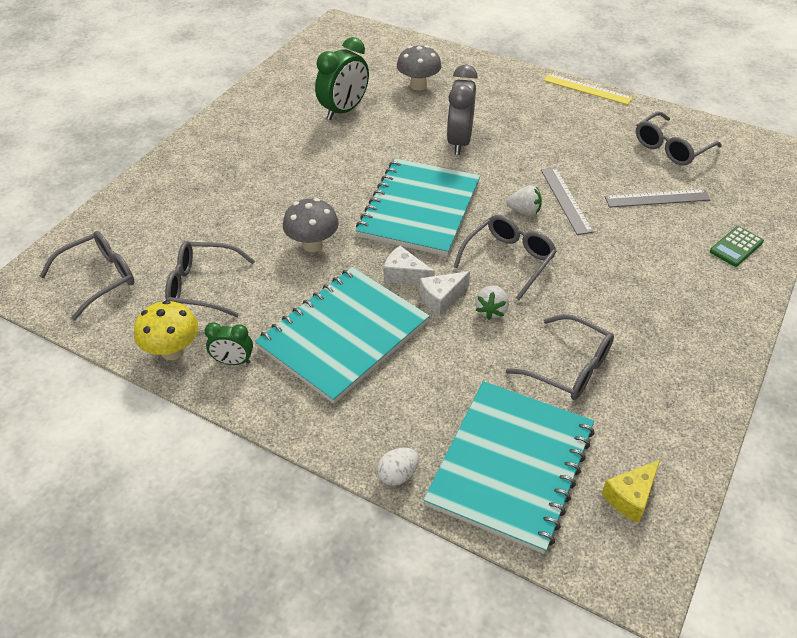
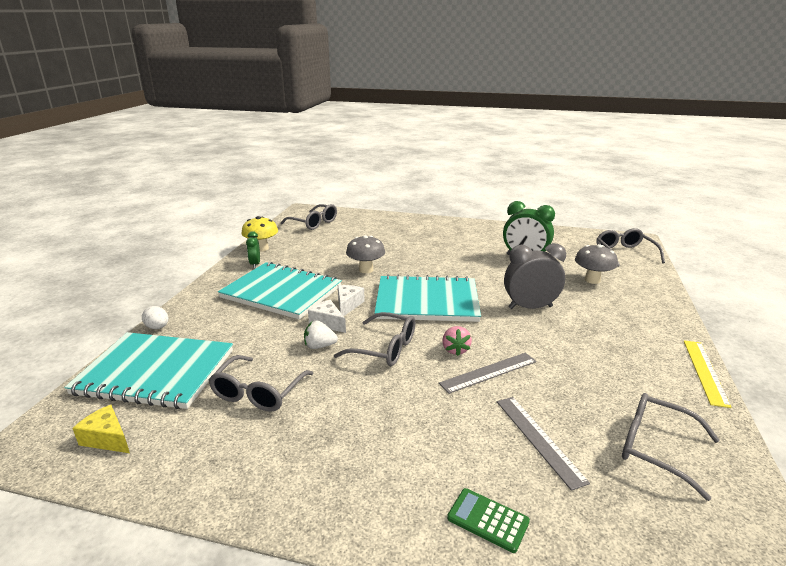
camera: 75 degrees right, 20 degrees down
(203, 286) = (315, 246): grey glasses -> grey glasses (625, 253)
(524, 211) = (455, 350): white strawberry -> pink strawberry

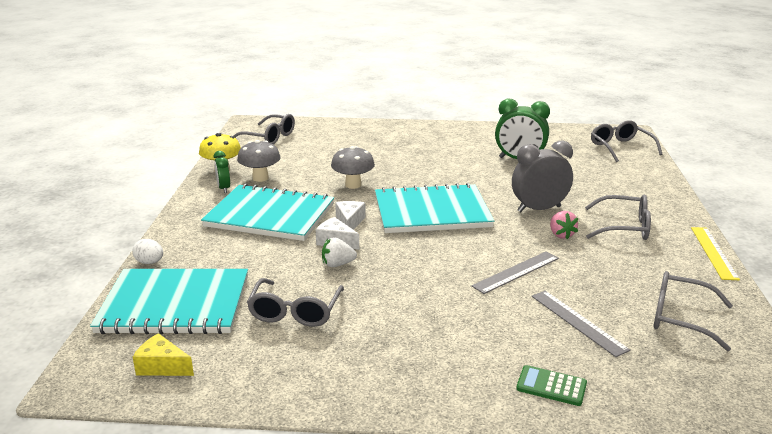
camera: 10 degrees left, 0 degrees up
(384, 348) = (405, 260): grey glasses -> grey glasses (624, 227)
(455, 350) = (477, 255): pink strawberry -> pink strawberry (561, 235)
(592, 280) = (594, 177): grey mushroom -> grey mushroom (260, 178)

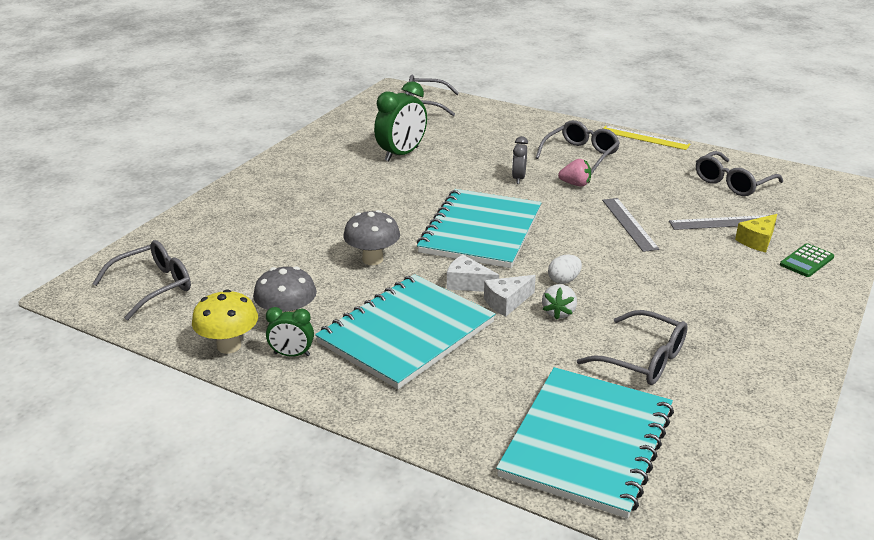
camera: 65 degrees left, 5 degrees up
(149, 262) = (467, 450): white egg -> white egg (564, 280)
(162, 366) = (716, 469): yellow cheese -> yellow cheese (757, 241)
(539, 209) = (518, 178): grey clock -> grey clock, size x0.55

